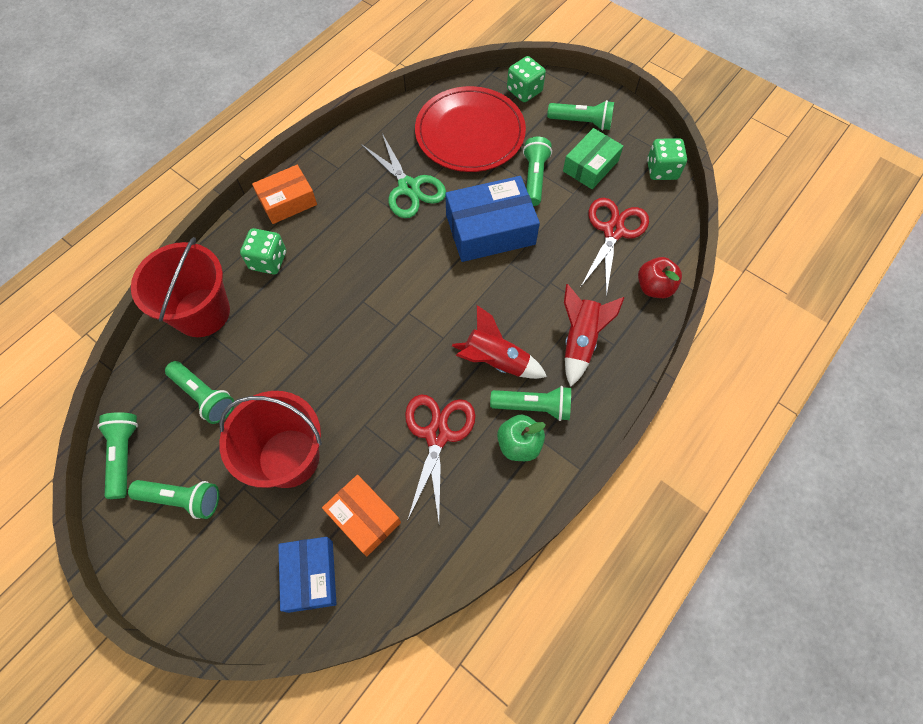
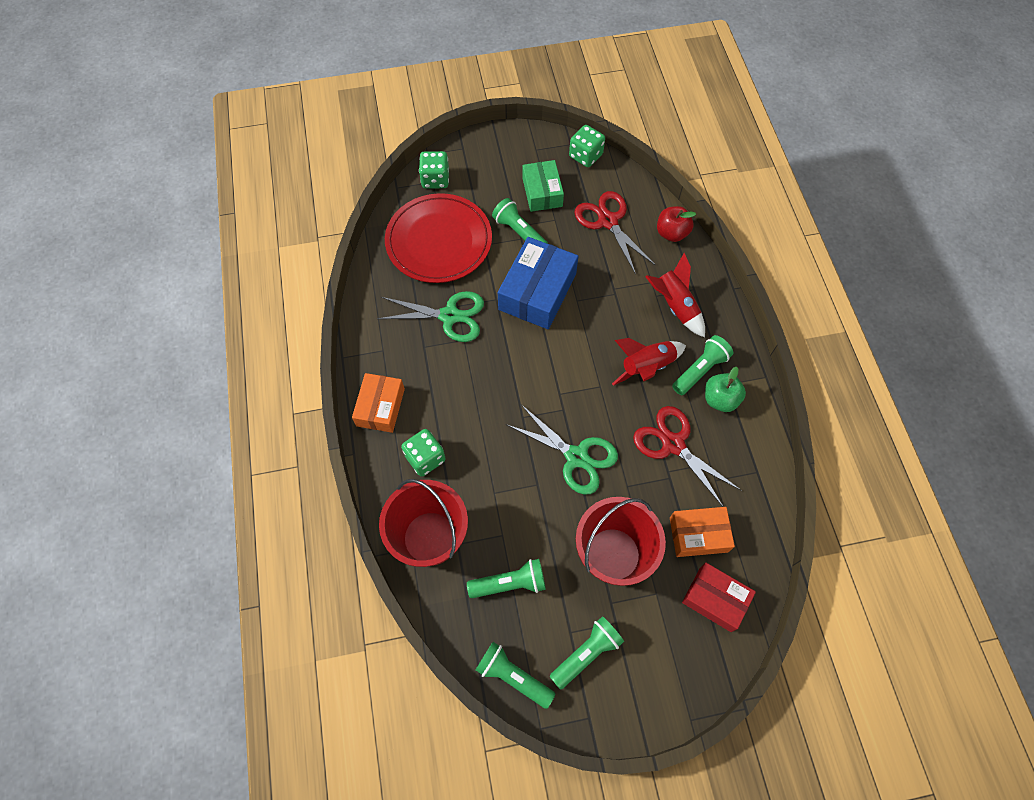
camera: 50 degrees left, 0 degrees up
(310, 576) = (715, 599): blue box -> red box
(359, 366) = (576, 457): none -> green scissors
(582, 122) = (500, 168): green flashlight -> none

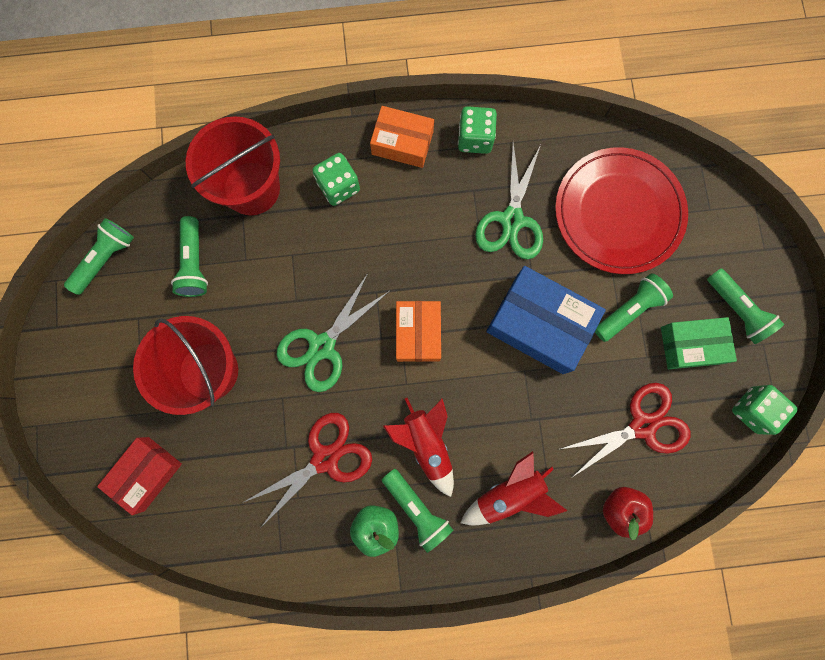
camera: 95 degrees right, 15 degrees up
(435, 179) = (713, 213): green dice -> green dice (475, 139)
(586, 653) = (115, 332): green flashlight -> green flashlight (736, 310)
(698, 534) = (217, 468): orange box -> orange box (418, 333)

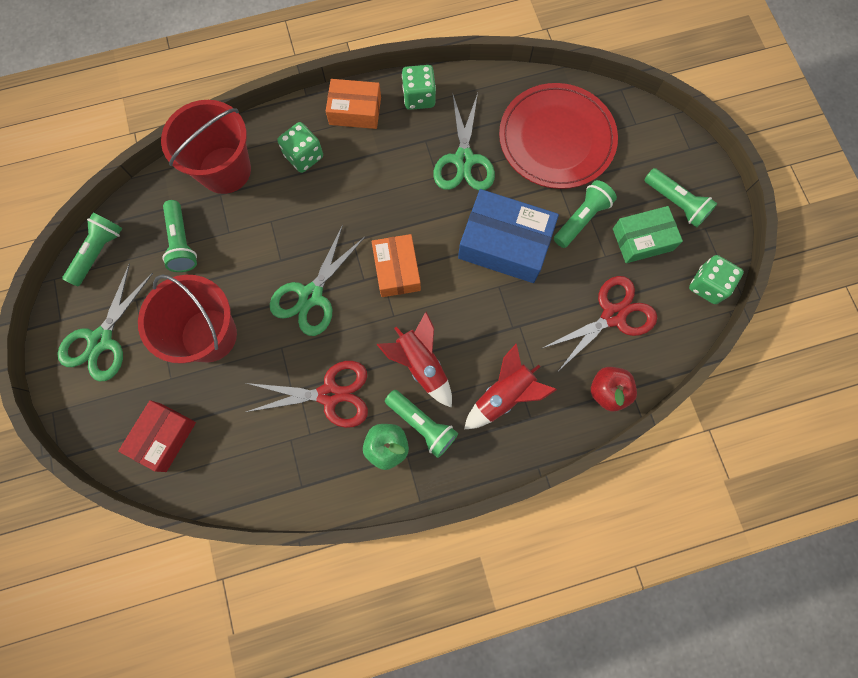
camera: 10 degrees left, 5 degrees down
(96, 356) = (101, 340): none -> green scissors
(325, 458) = (329, 394): red scissors -> red scissors turned 45 degrees clockwise

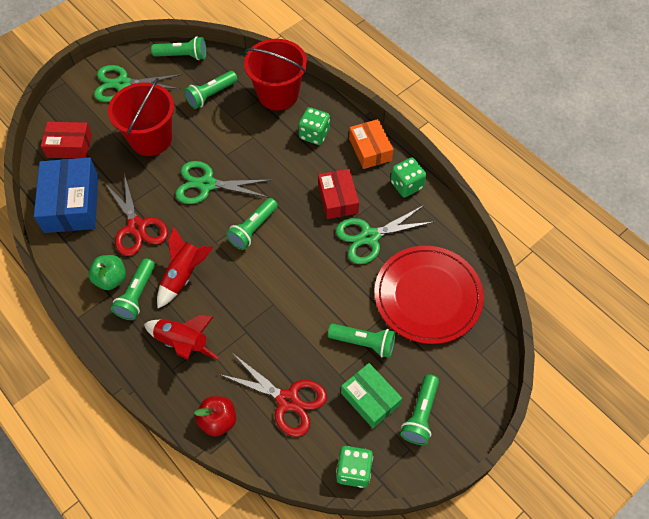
camera: 65 degrees right, 15 degrees down
(397, 270) = (253, 229): orange box -> green flashlight
(402, 169) = (338, 199): none -> red box
(504, 244) = (311, 294): blue box -> blue box (71, 203)

